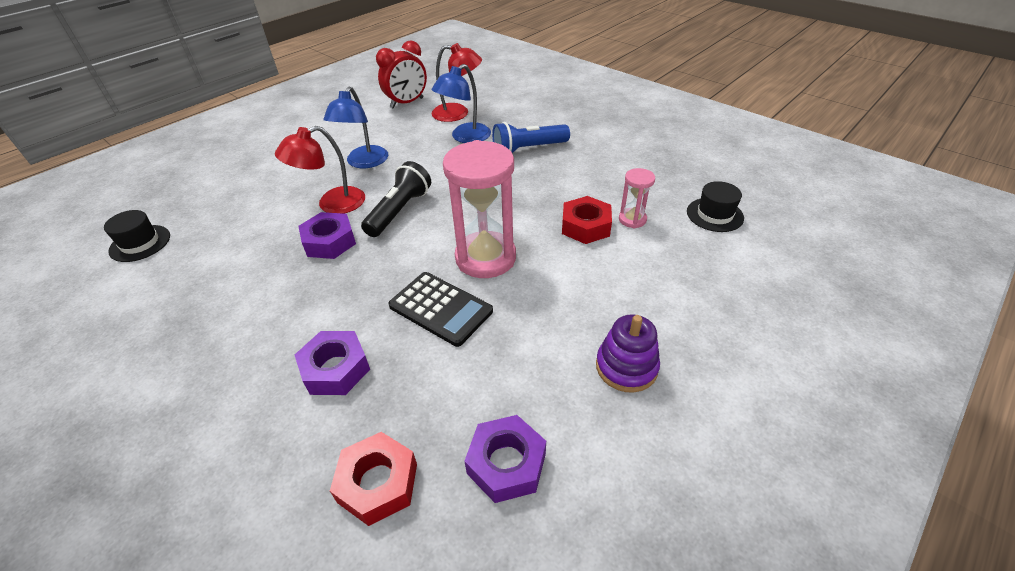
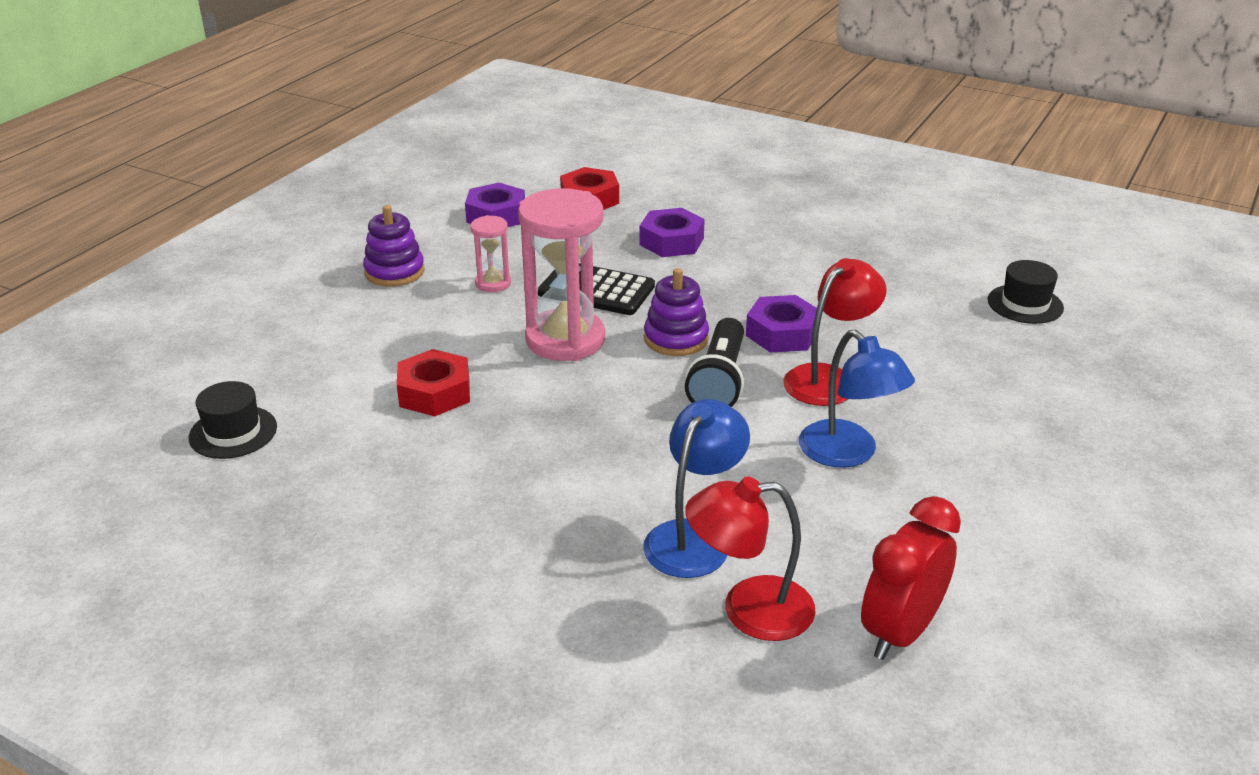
camera: 165 degrees right, 10 degrees down
(364, 162) = (848, 454): blue lamp -> blue lamp turned 150 degrees clockwise
(405, 247) = (676, 339): none -> purple stacking toy
(528, 149) = (552, 522): blue flashlight -> none
(632, 219) = (364, 410): pink hourglass -> pink hourglass (493, 283)

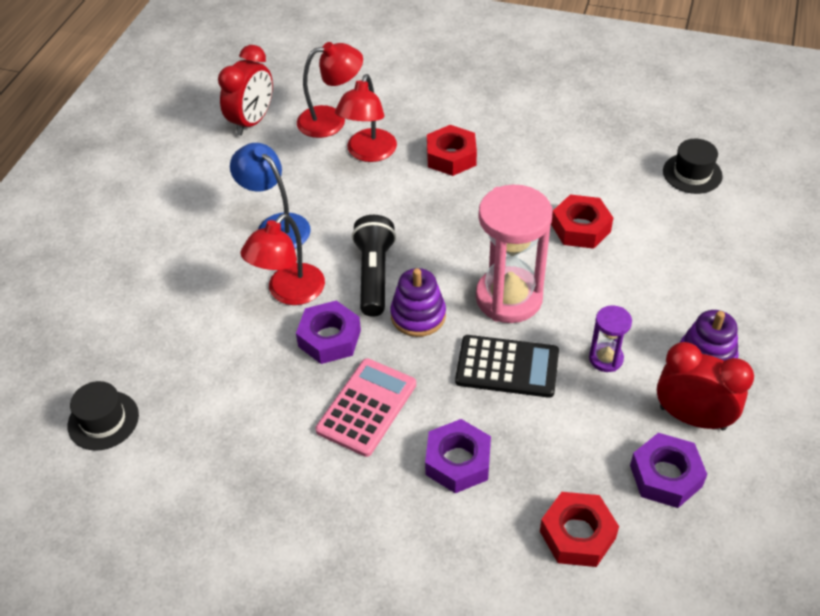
camera: 170 degrees right, 15 degrees up
(444, 240) = (692, 417): none -> red clock
(493, 283) = (606, 359): pink hourglass -> purple hourglass
(562, 510) = (451, 157): none -> red nut
(694, 537) = (368, 153): blue lamp -> red lamp
(749, 281) = (366, 407): none -> pink calculator

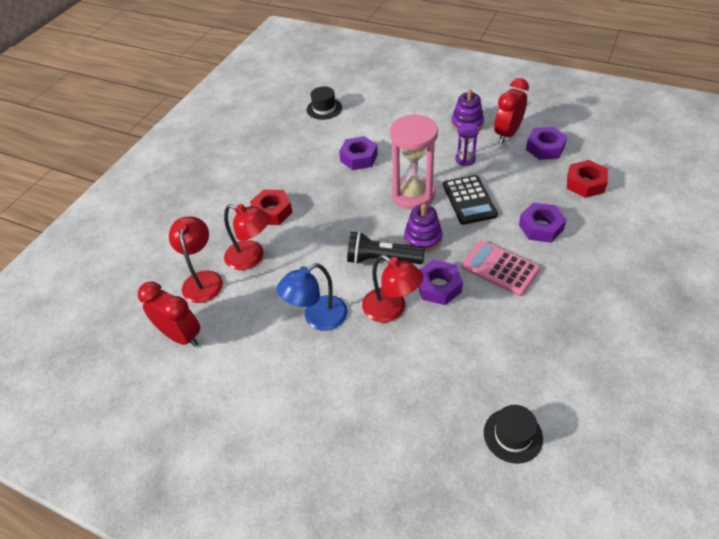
camera: 80 degrees left, 0 degrees up
(507, 367) = (469, 200): black calculator -> black calculator turned 150 degrees clockwise
(580, 228) = (359, 158): red nut -> purple nut

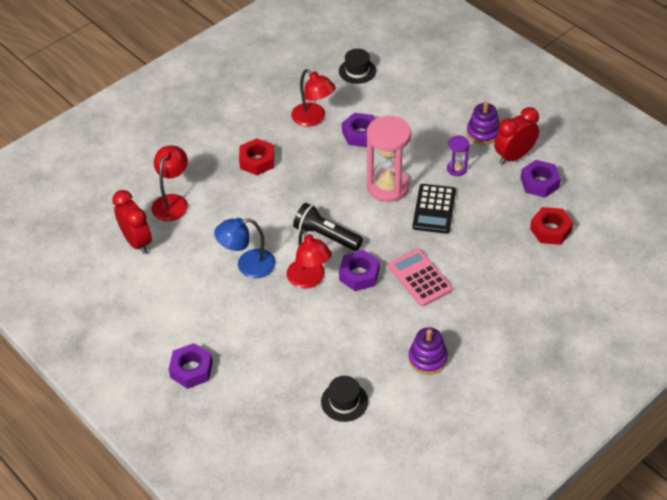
camera: 20 degrees right, 0 degrees up
(252, 258) = (220, 197): red lamp -> red lamp (313, 119)
(423, 238) = (371, 229): purple stacking toy -> purple stacking toy (427, 359)
(540, 227) = (480, 255): purple nut -> purple nut (191, 370)

